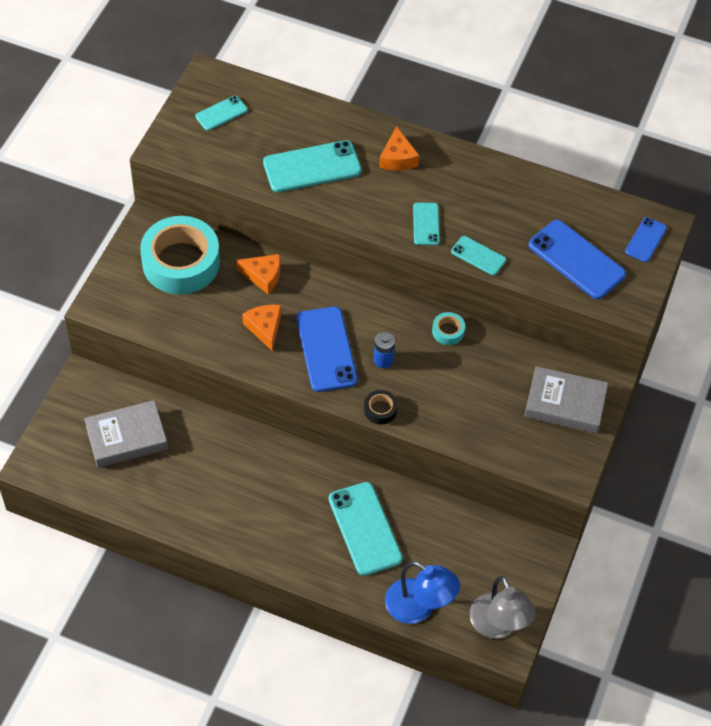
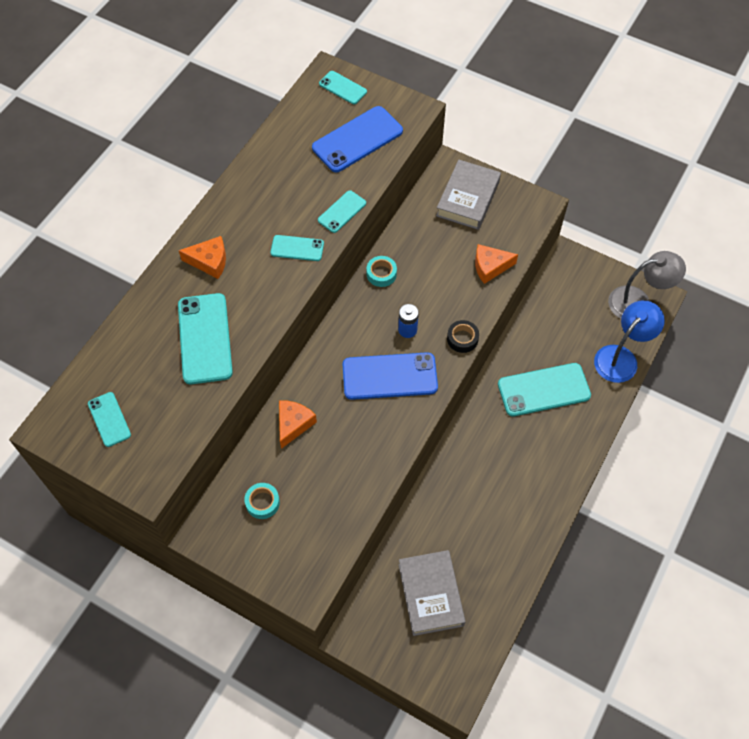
camera: 80 degrees left, 5 degrees up
(181, 262) = (262, 502): turquoise tape -> turquoise tape, size x0.41
(265, 328) = (358, 428): orange cheese -> orange cheese (490, 267)
(646, 240) = (343, 88): blue phone -> turquoise phone

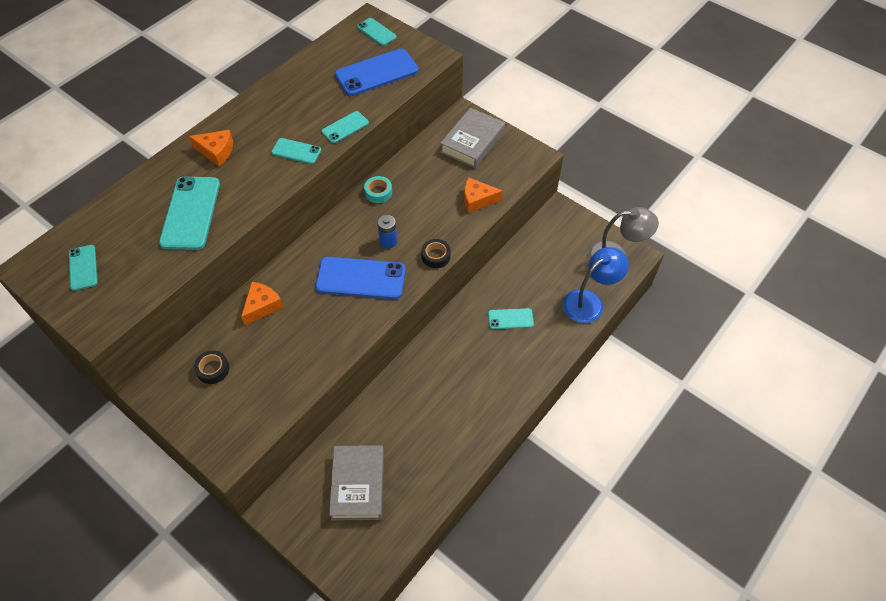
camera: 10 degrees right, 5 degrees down
(262, 502) = (213, 369): turquoise tape -> black tape
(543, 390) = (510, 319): turquoise phone -> turquoise phone, size x0.55

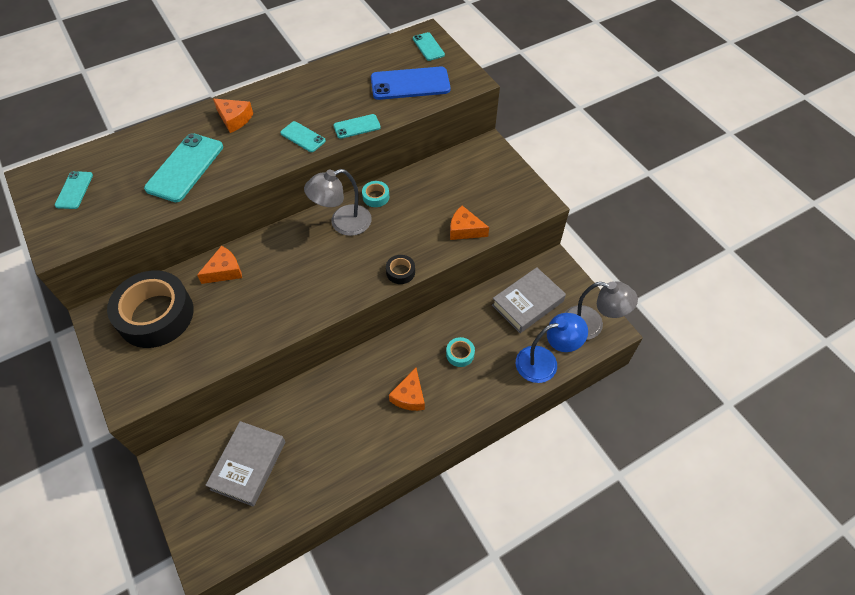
camera: 20 degrees right, 0 degrees up
(213, 369) = (155, 315): black tape -> black tape, size x2.45
(358, 227) = (342, 223): none -> grey lamp
(361, 278) = (322, 272): blue phone -> none
(388, 241) = (363, 245): blue battery -> none
(472, 142) = (485, 173): grey book -> grey book (527, 303)
(481, 371) = (409, 396): none -> orange cheese
(510, 319) = (460, 354): turquoise phone -> turquoise tape

